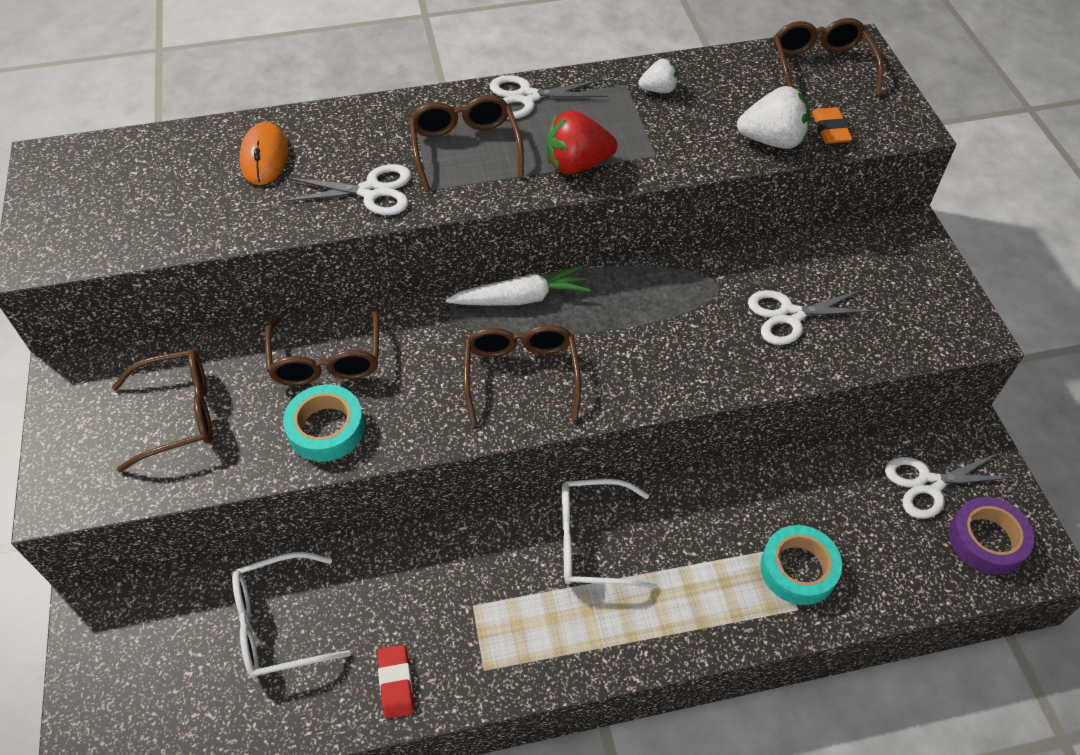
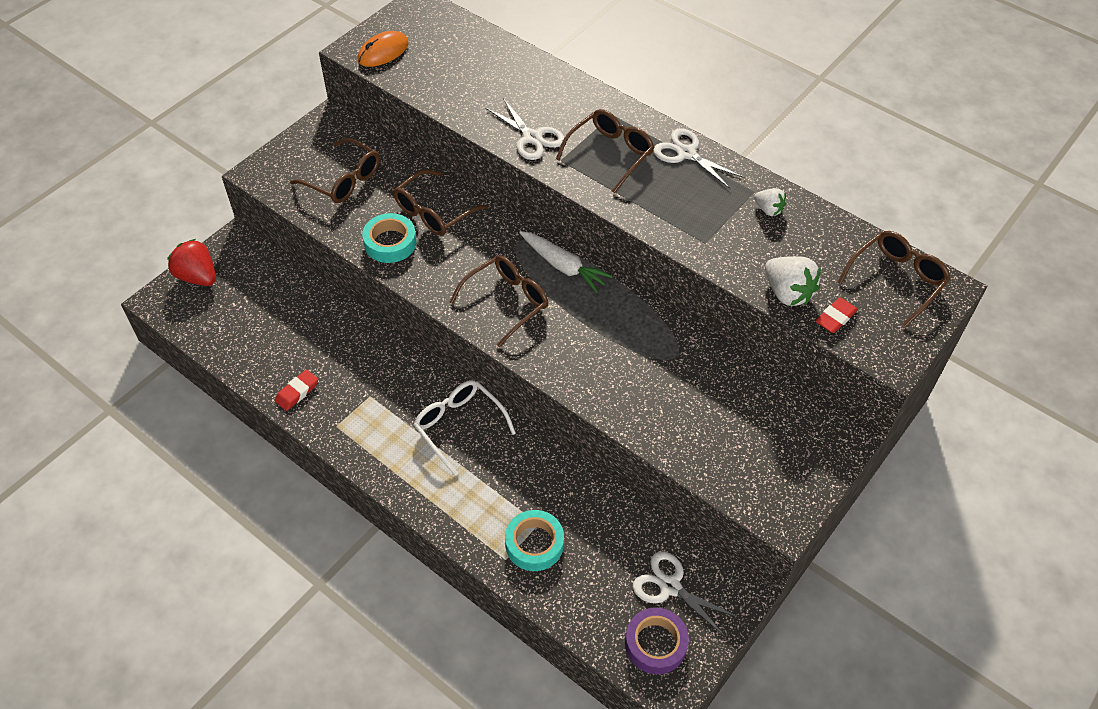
camera: 50 degrees right, 0 degrees up
(264, 157) = (510, 79): orange mouse -> orange mouse (383, 52)
(278, 624) = (288, 320): white glasses -> none
(577, 164) = (654, 211): red strawberry -> red strawberry (198, 276)
(790, 315) = (690, 408): white scissors -> none
(830, 129) = (835, 318): orange eraser -> red eraser

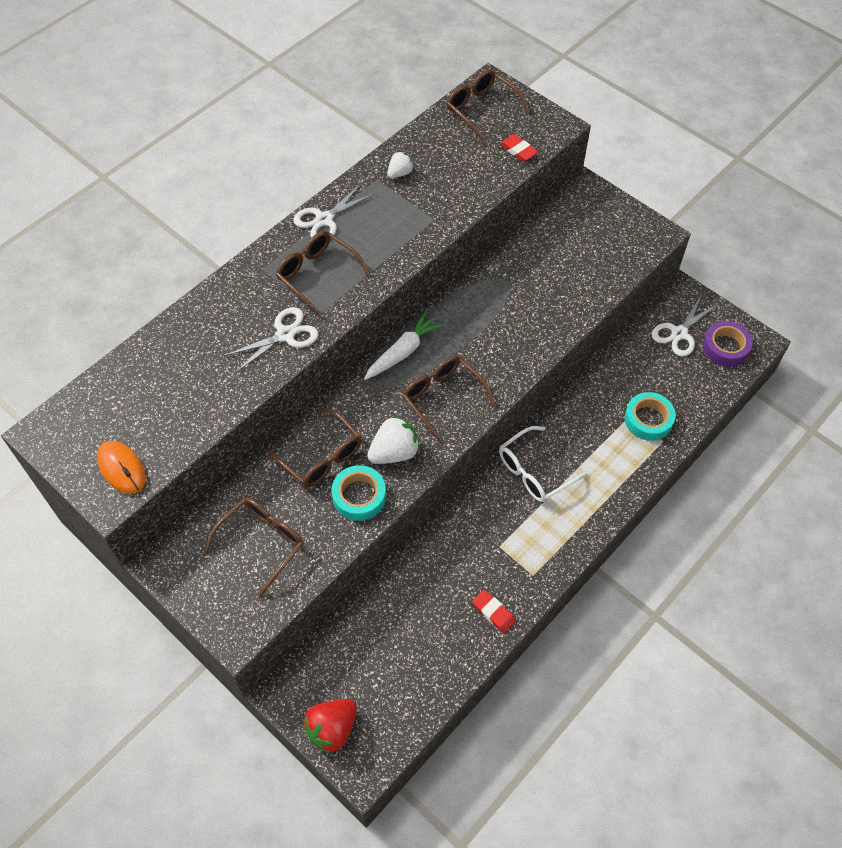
camera: 85 degrees left, 5 degrees up
(787, 293) = (492, 174): white strawberry -> white strawberry (394, 452)

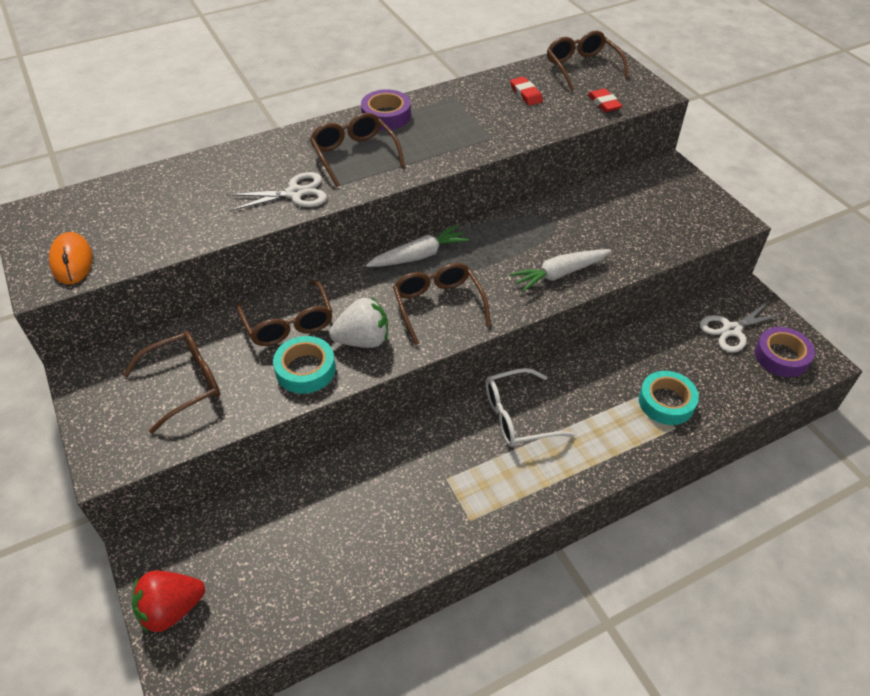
camera: 20 degrees right, 10 degrees down
(324, 219) = (386, 116): white scissors -> purple tape
(400, 173) = (477, 97): white strawberry -> none
(493, 612) = (408, 545): red eraser -> red eraser (526, 94)
(532, 334) = (559, 274): none -> white carrot

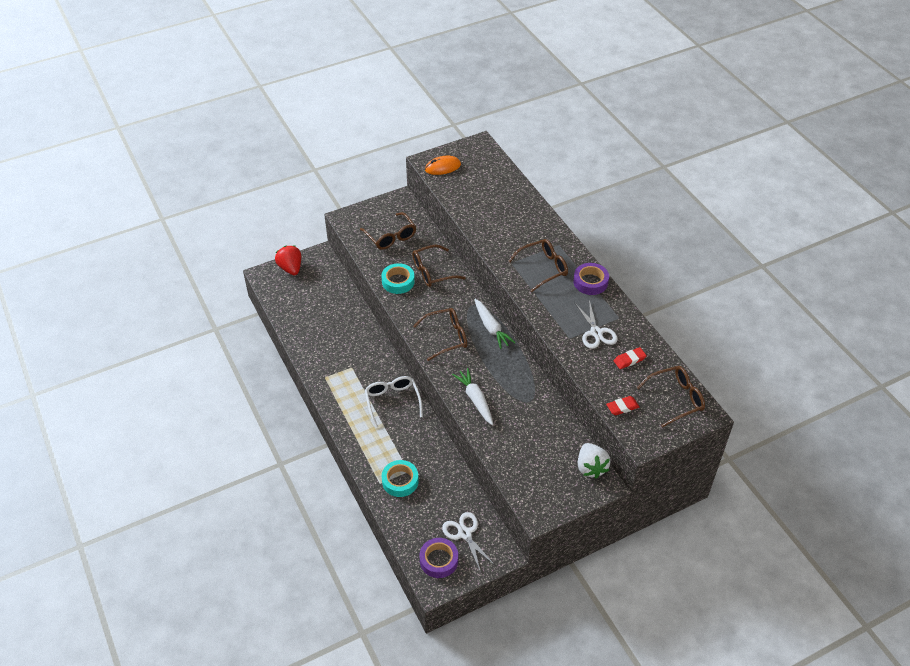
camera: 90 degrees right, 0 degrees up
(295, 193) = (502, 244): white scissors -> white scissors (596, 332)
(363, 340) = (419, 304): white strawberry -> white strawberry (591, 467)

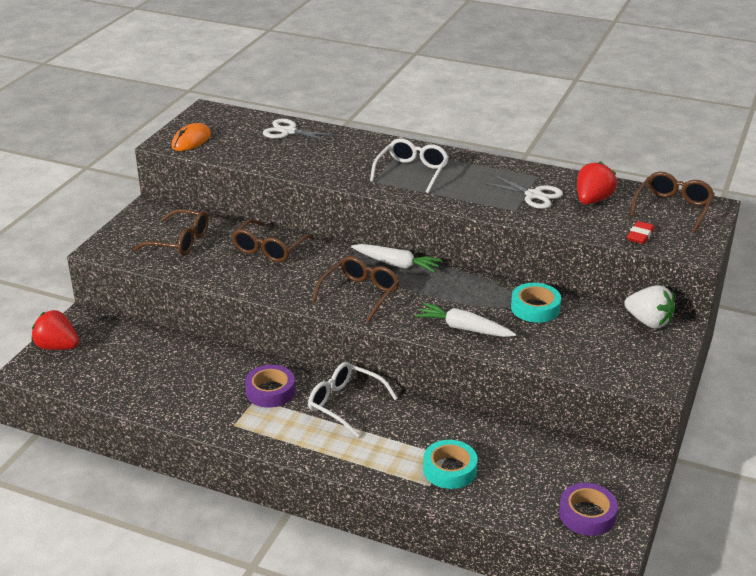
camera: 40 degrees left, 15 degrees down
(398, 281) = (241, 274): turquoise tape -> turquoise tape (535, 308)
(465, 533) = (579, 474): white scissors -> white scissors (288, 131)
(543, 268) = (412, 172): brown glasses -> white glasses
(590, 282) = (472, 163): purple tape -> purple tape (270, 391)
(629, 360) = (592, 200): red eraser -> red strawberry

